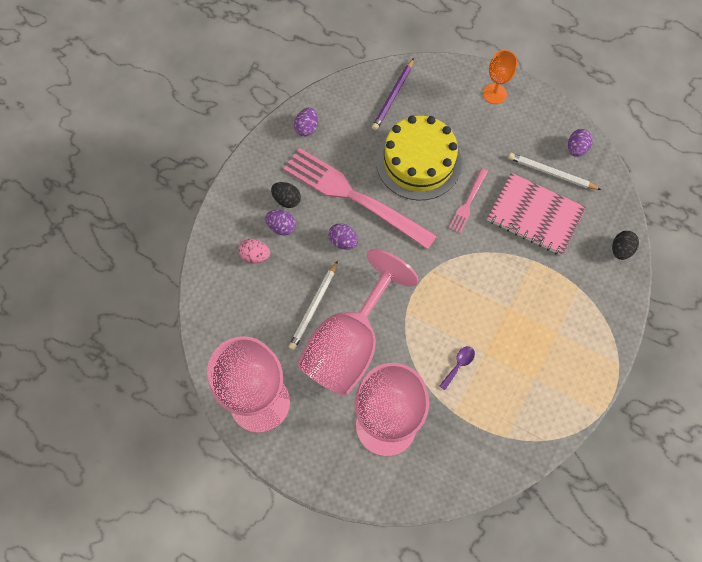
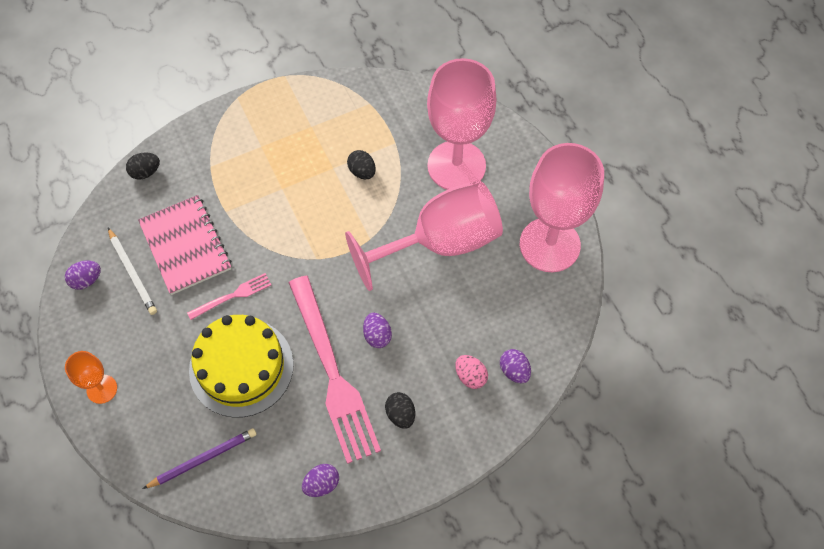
camera: 145 degrees left, 5 degrees down
(281, 227) = (425, 389): purple egg -> purple egg (514, 371)
(314, 306) = (448, 293): white pencil -> none
(458, 365) = (362, 171): purple spoon -> black egg

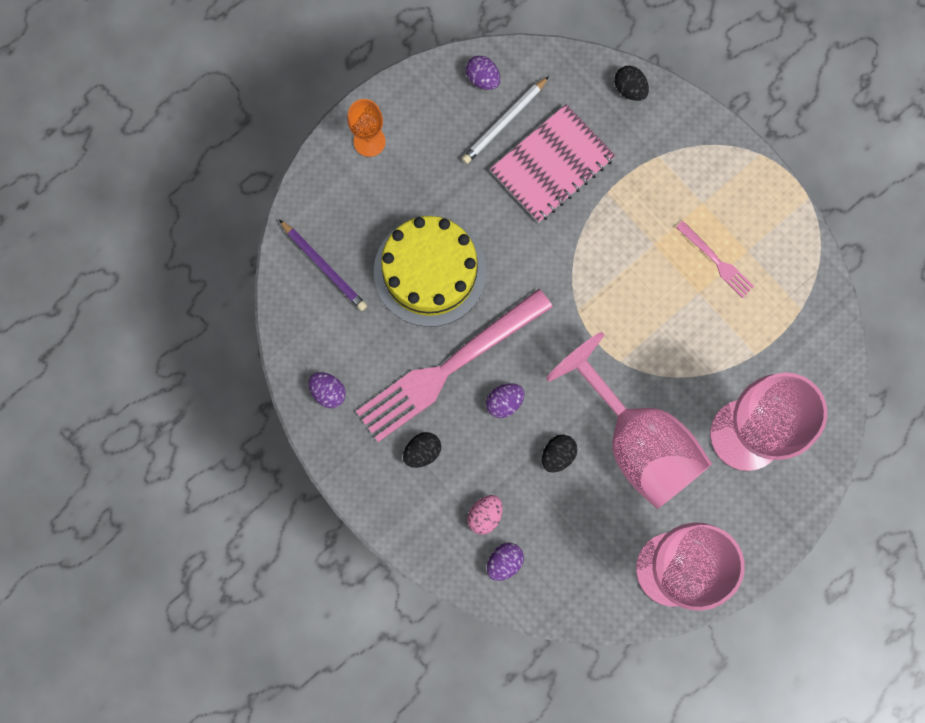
camera: 75 degrees right, 15 degrees up
(232, 296) = (507, 235): pink fork -> pink fork (716, 261)
(362, 171) = (704, 327): black egg -> black egg (558, 455)

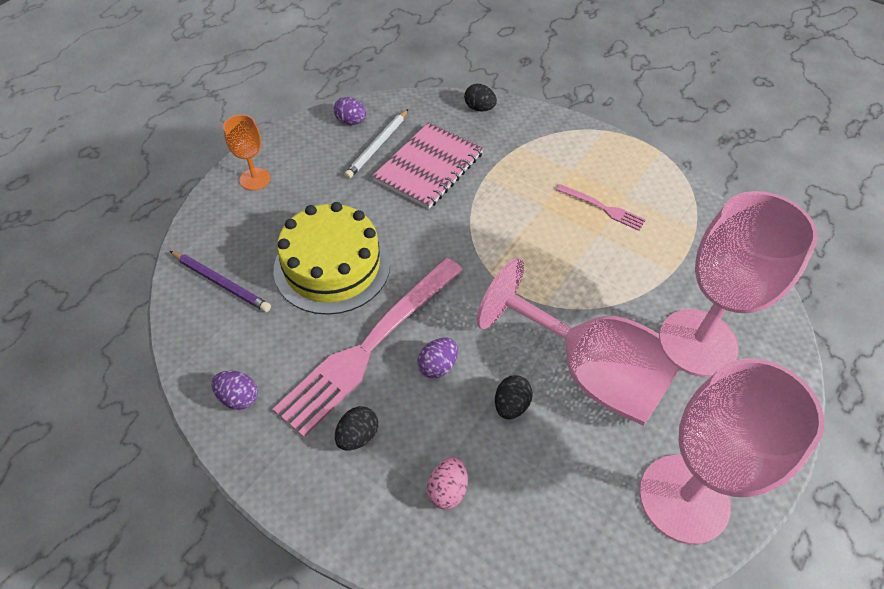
camera: 15 degrees left, 25 degrees down
(504, 562) = (485, 540): purple egg -> none

